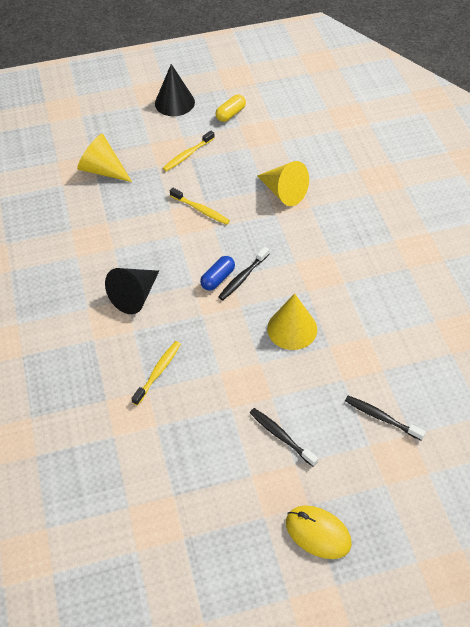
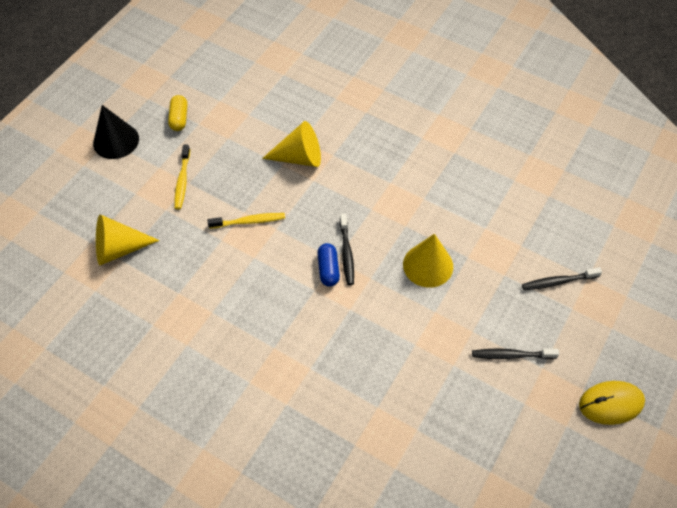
camera: 45 degrees left, 5 degrees up
(135, 296) = (278, 338): black cone -> none
(158, 372) = (369, 386): yellow toothbrush -> none

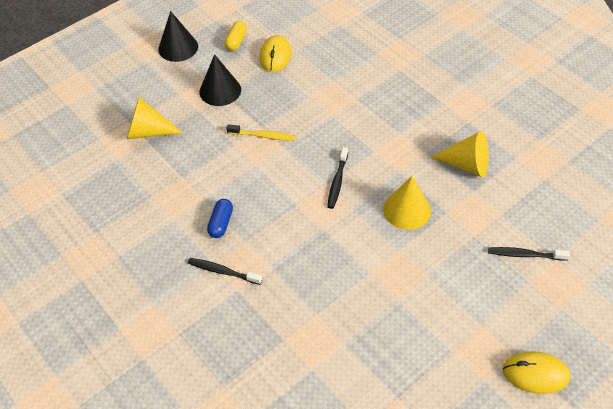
camera: 20 degrees right, 5 degrees down
(182, 180) = (220, 90): yellow toothbrush -> black cone
(228, 126) = (275, 56): none -> yellow mouse
(299, 157) = (326, 94): yellow cone -> yellow cone (466, 165)
(328, 269) = (316, 191): blue capsule -> blue capsule (221, 223)
(512, 355) = (455, 306): black toothbrush -> black toothbrush (223, 271)

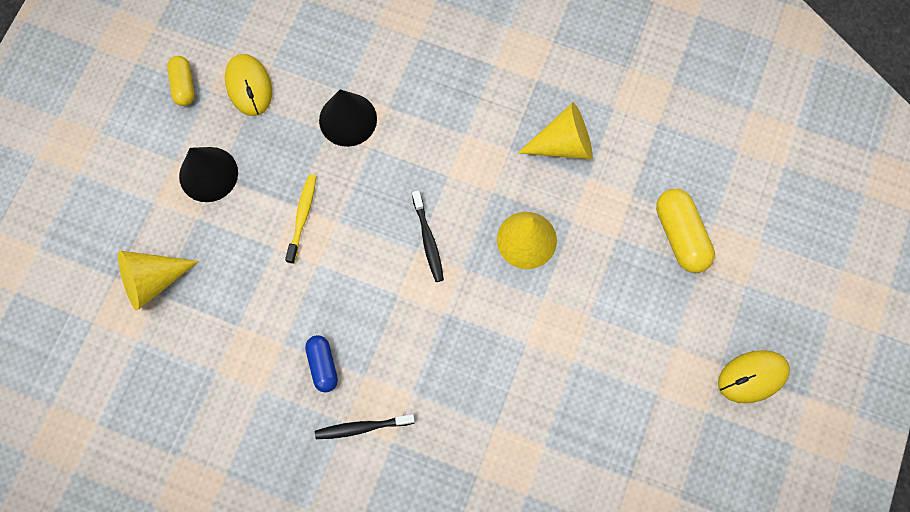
camera: 30 degrees left, 20 degrees up
(178, 47) = (110, 131): black cone -> black cone (348, 119)
(262, 136) = (302, 217): yellow toothbrush -> yellow toothbrush turned 60 degrees counterclockwise
(525, 255) = (681, 236): black toothbrush -> yellow capsule

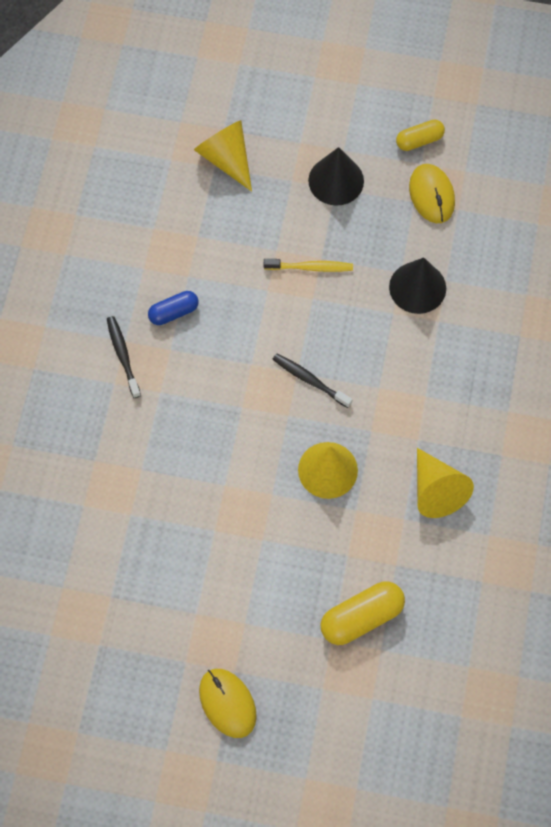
camera: 80 degrees right, 5 degrees down
(249, 86) = (431, 195): yellow mouse -> yellow mouse turned 75 degrees counterclockwise
(428, 239) = (310, 380): black toothbrush -> black toothbrush turned 60 degrees clockwise

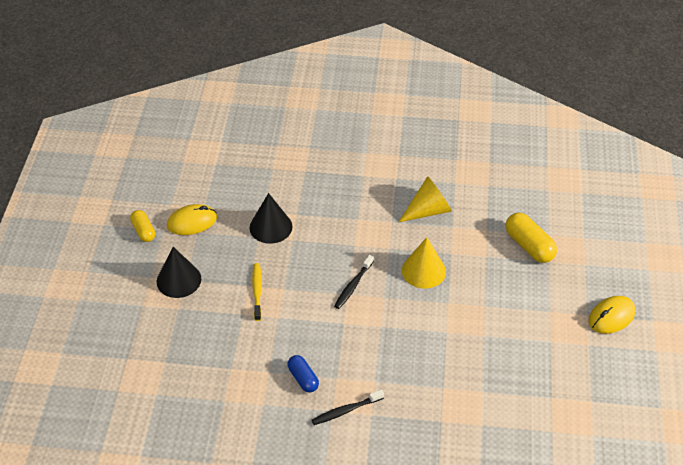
camera: 95 degrees left, 20 degrees down
(226, 159) = (157, 354): yellow cone -> none

